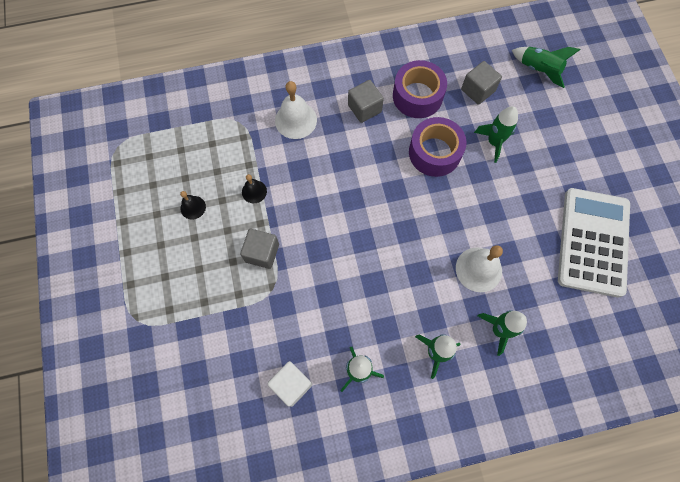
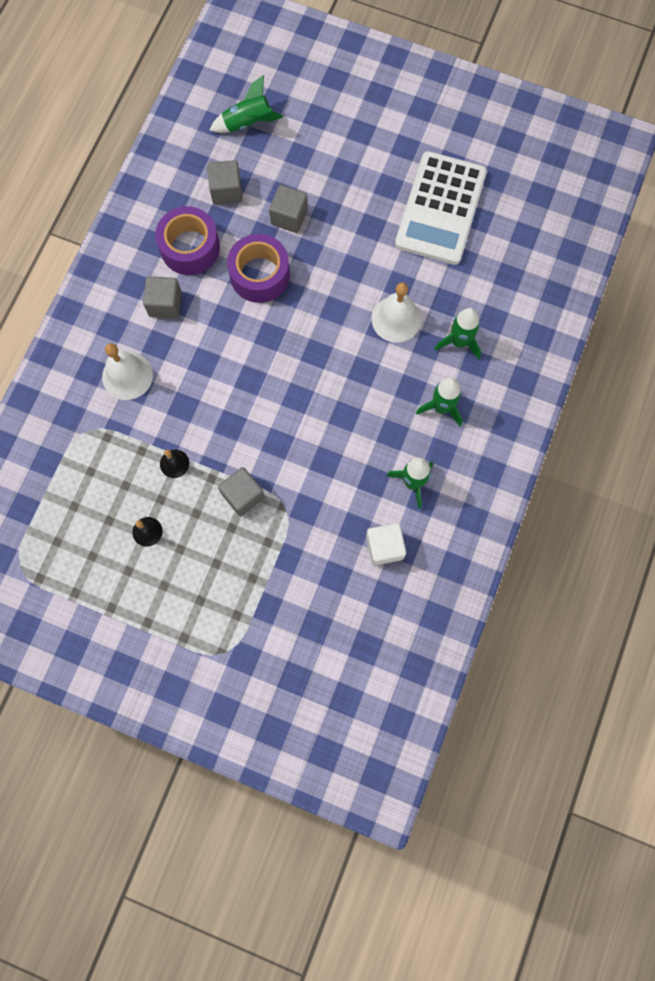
camera: 55 degrees left, 5 degrees up
(494, 142) = (289, 217): green rocket -> grey cube
(593, 242) = (440, 209): white calculator -> white calculator turned 120 degrees counterclockwise

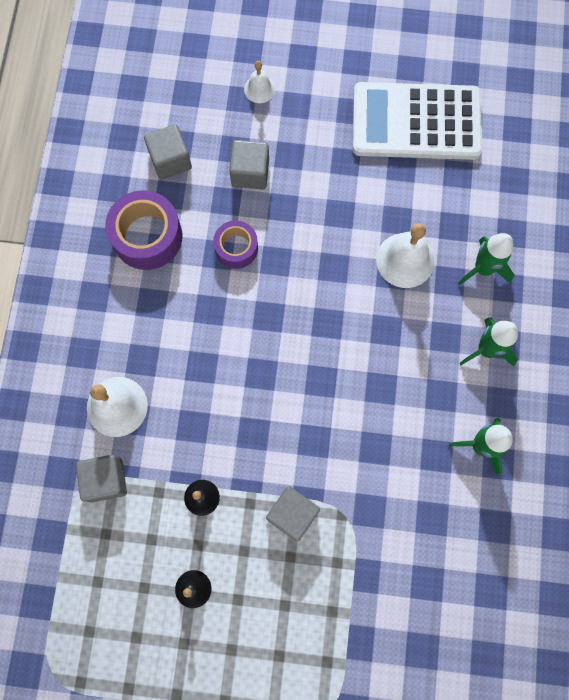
camera: 15 degrees left, 0 degrees up
(165, 304) = (137, 310): grey cube -> grey cube (106, 480)
(247, 123) = (172, 77): green rocket -> none
(260, 275) = (236, 248): purple tape -> purple tape, size x0.61
(317, 150) = (259, 89): none -> white bell
(384, 547) = (472, 531): white cube -> none
(440, 209) = (416, 122): white calculator -> white calculator turned 90 degrees clockwise

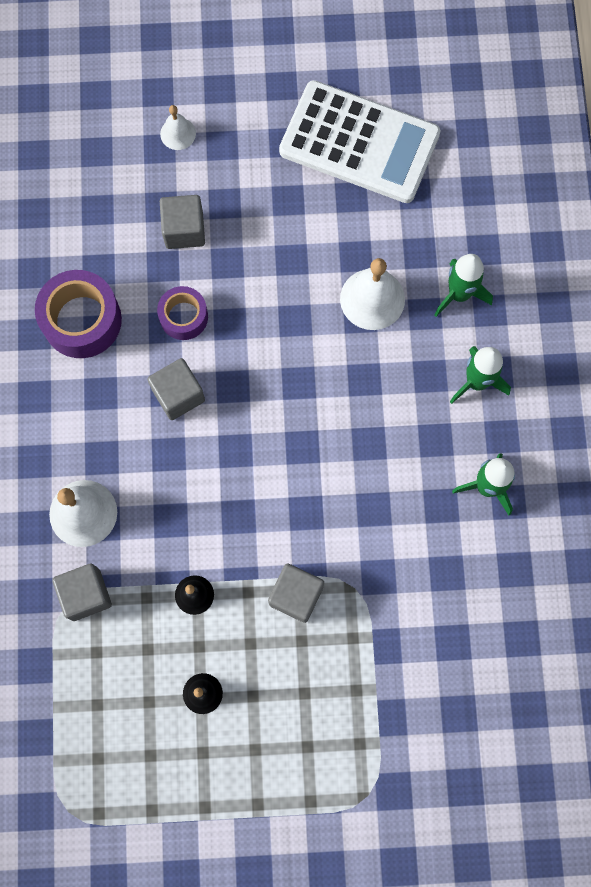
camera: 10 degrees left, 0 degrees up
(170, 160) = (92, 231): grey cube -> grey cube (178, 395)
(416, 122) = (359, 143): white calculator -> white calculator turned 150 degrees counterclockwise

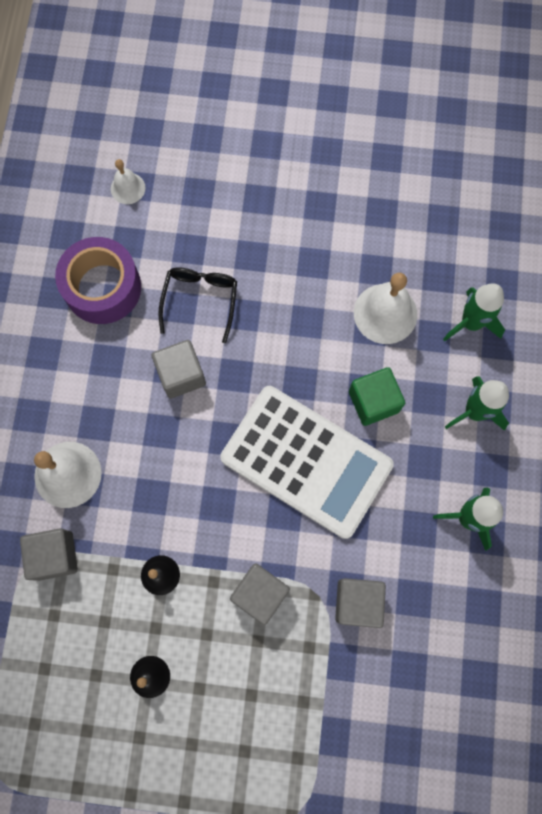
camera: 10 degrees right, 0 degrees up
(178, 133) = (226, 127): white bell -> white bell (128, 188)
(183, 317) = (200, 300): purple tape -> black glasses
(184, 230) = (216, 218): grey cube -> grey cube (357, 602)
(359, 143) = (397, 163): white calculator -> white calculator (306, 461)
(375, 389) = (373, 401): none -> green cube

